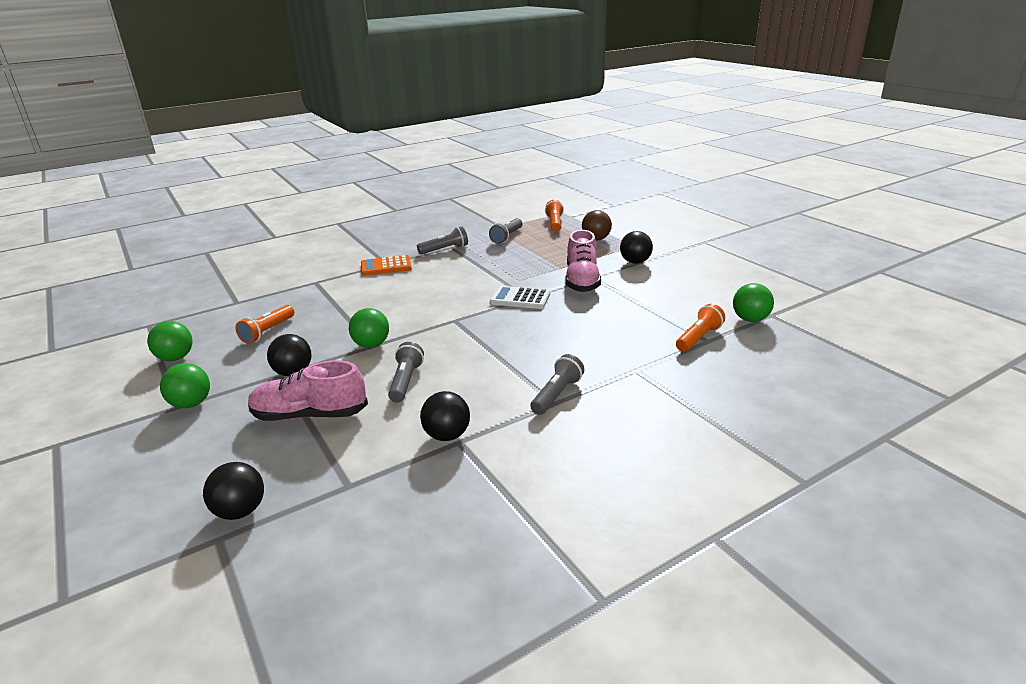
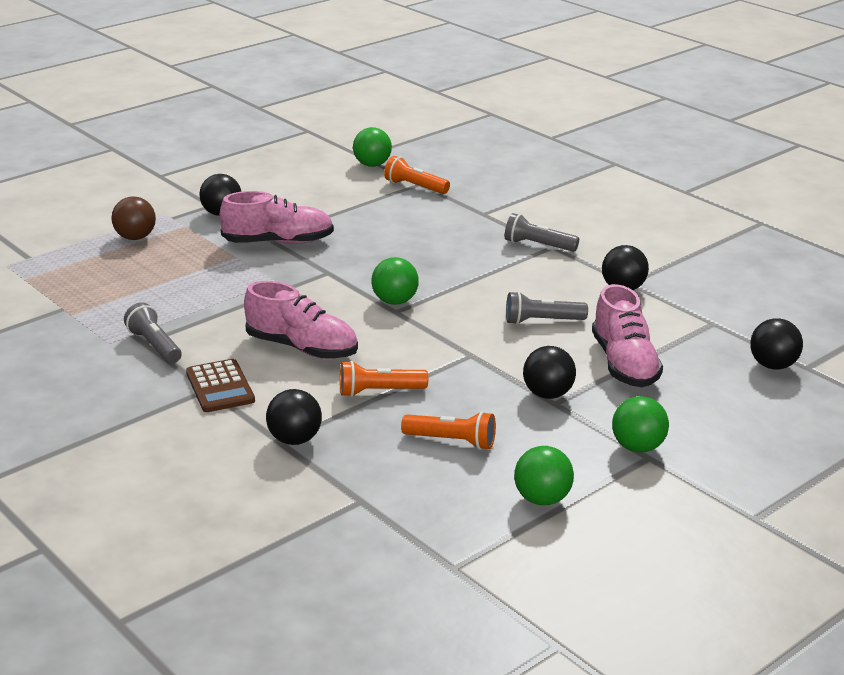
camera: 100 degrees left, 0 degrees up
(313, 286) = (295, 439): none -> black ball
(371, 345) = (469, 355): green ball -> green ball (395, 301)
(386, 266) = (220, 387): orange calculator -> brown calculator
(418, 288) = (302, 348): none -> pink shoe
(507, 237) = (110, 300): grey flashlight -> none
(520, 298) = (332, 276): white calculator -> none
(555, 224) = (61, 268): orange flashlight -> orange flashlight (379, 392)

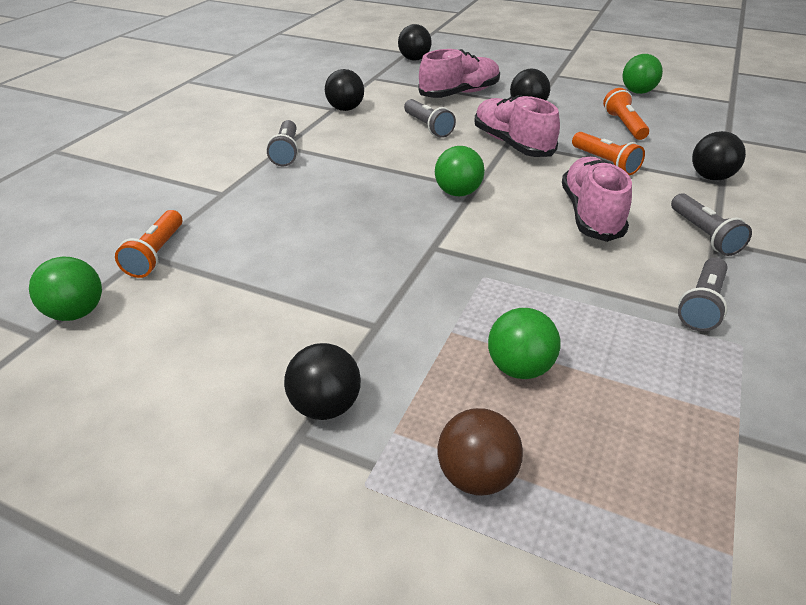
camera: 115 degrees left, 10 degrees up
(220, 387) = (704, 235): brown calculator -> grey flashlight
(278, 242) = (385, 309): pink shoe -> pink shoe (512, 144)
(638, 447) = (550, 78): green ball -> green ball (519, 368)

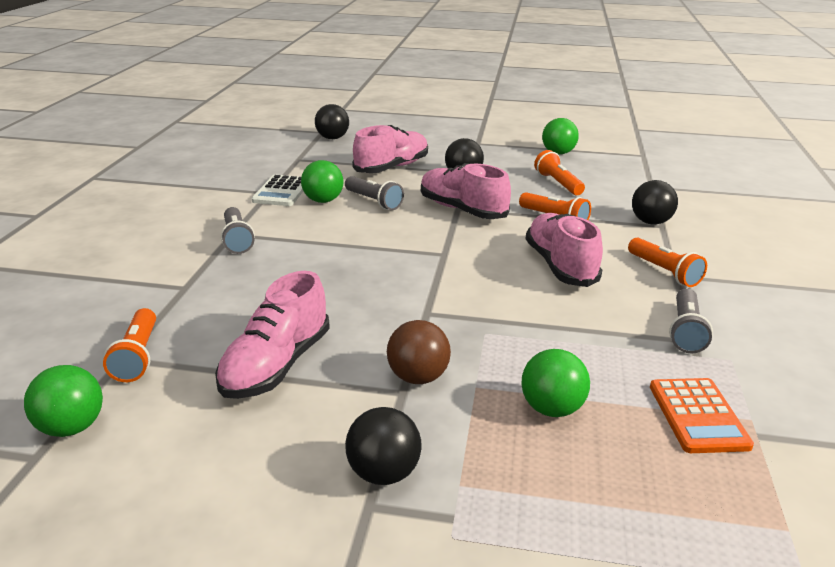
camera: 15 degrees left, 10 degrees down
(271, 280) = (276, 365): none -> pink shoe
(345, 109) = (281, 191): black ball -> white calculator
(458, 192) = (429, 260): green ball -> green ball (323, 200)
(476, 476) = (552, 508): brown ball -> brown ball (418, 377)
(677, 403) = (698, 416): none -> orange calculator
(704, 235) = (664, 272): grey flashlight -> orange flashlight

